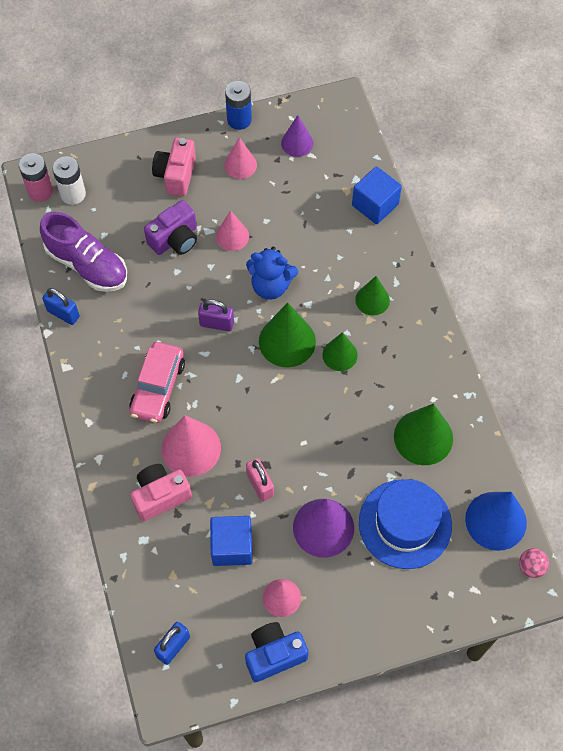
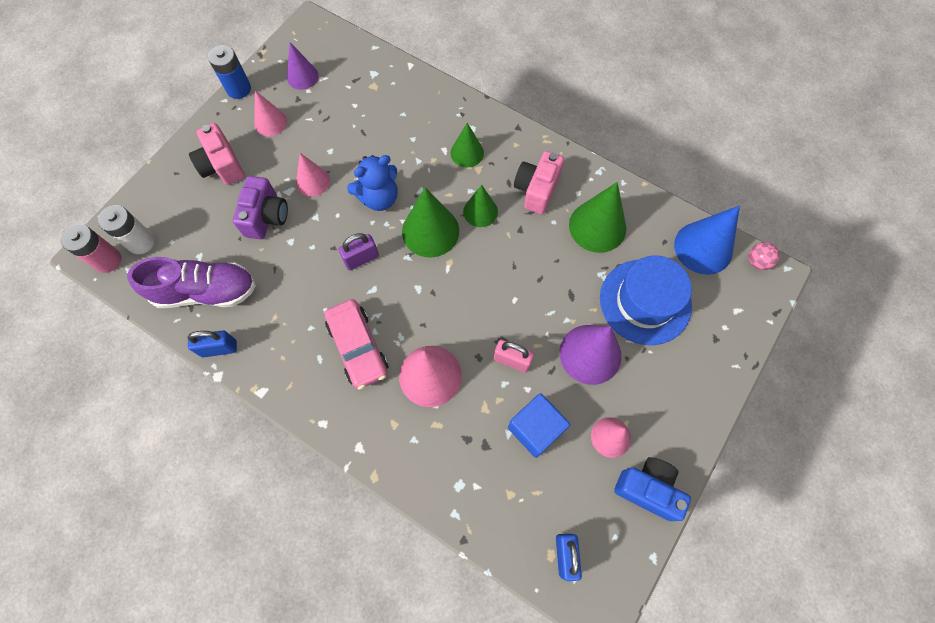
camera: 40 degrees left, 5 degrees up
(160, 496) = (440, 436): pink camera -> pink camera (536, 190)
(274, 655) = (648, 489): blue camera -> blue camera turned 90 degrees clockwise
(375, 205) = (405, 82): blue cube -> none

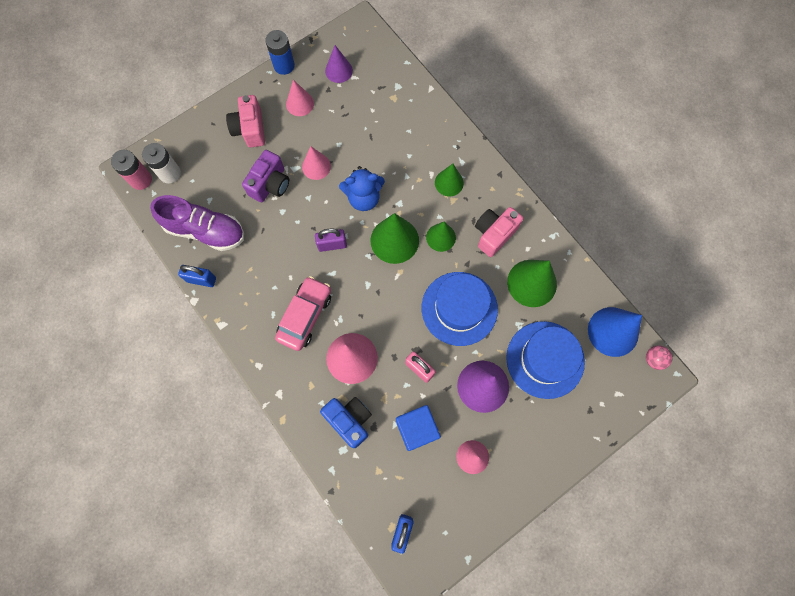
camera: 20 degrees right, 5 degrees up
(358, 347) = (305, 316): pink car -> pink car turned 150 degrees counterclockwise
(530, 279) = (459, 308): none -> blue hat
(648, 489) = (485, 507): blue camera -> blue camera (349, 420)

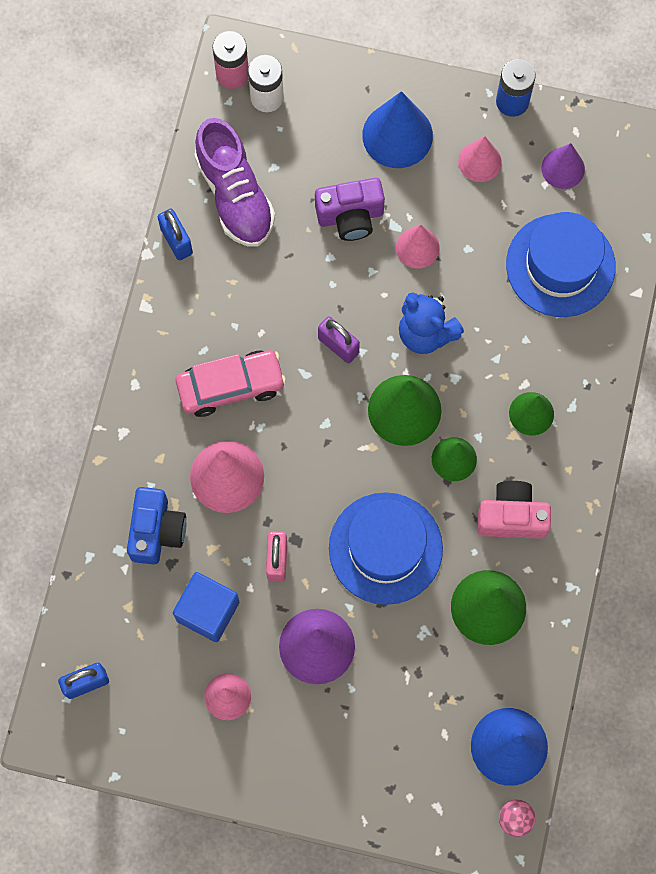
camera: 50 degrees right, 0 degrees up
(250, 129) = (397, 135): pink camera -> blue cone
(545, 359) = (407, 692): blue hat -> blue hat (560, 265)

